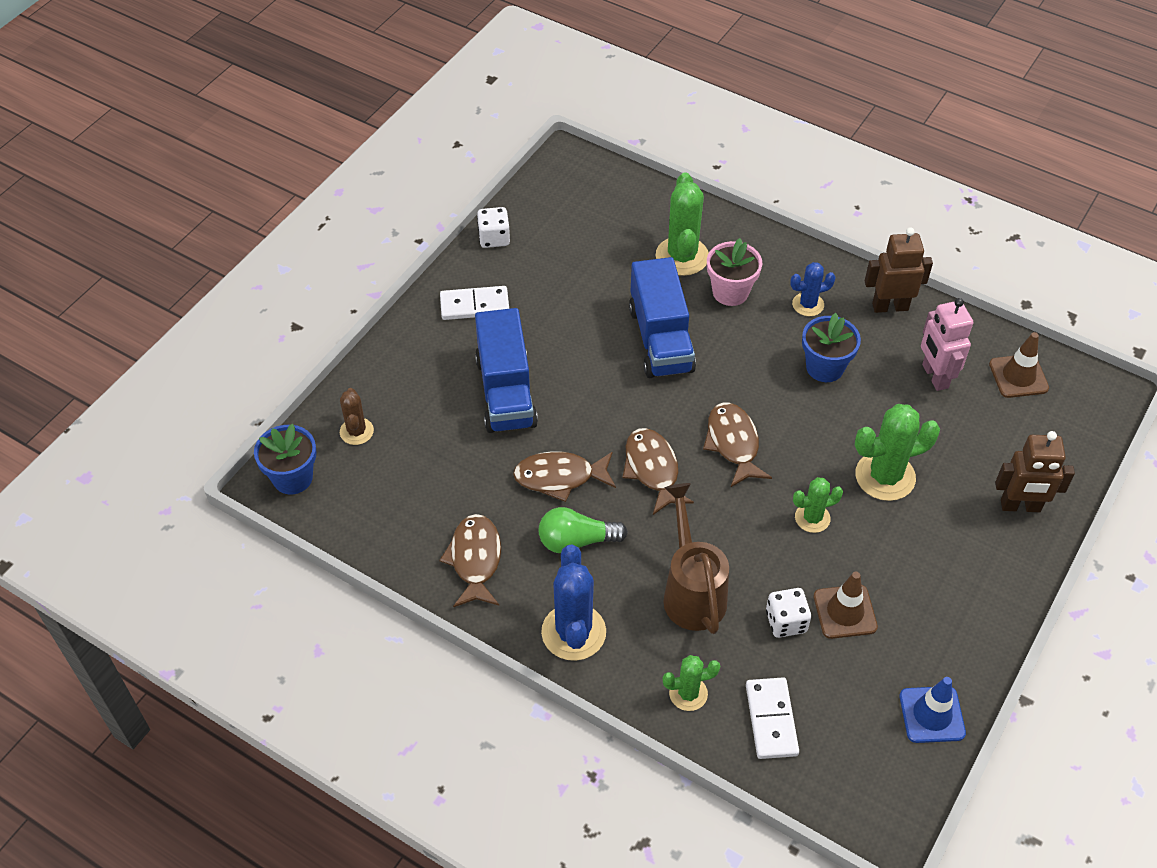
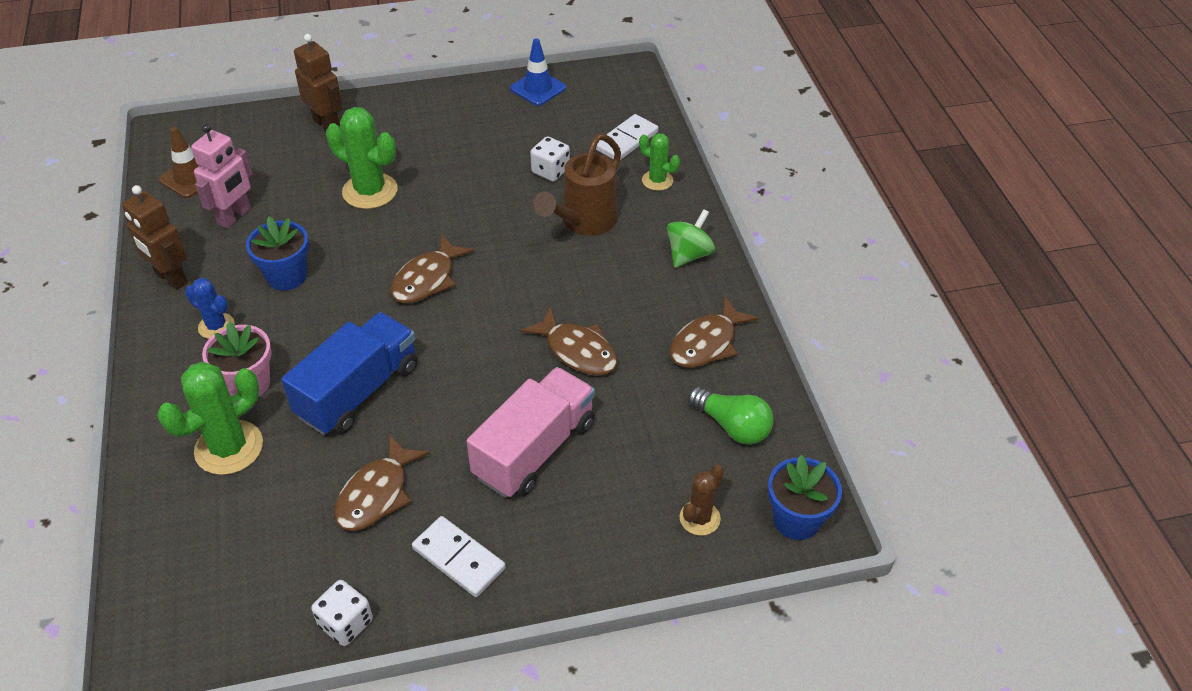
camera: 135 degrees left, 5 degrees down
(506, 392) = (534, 450): blue truck -> pink truck
(573, 632) = (689, 255): blue cactus -> green spinning top
(576, 541) = (620, 302): green light bulb -> green light bulb (732, 426)
(652, 469) = (505, 305): brown fish -> brown fish (377, 494)
(812, 518) = (450, 204): green cactus -> none
(845, 612) = (510, 152): brown traffic cone -> none

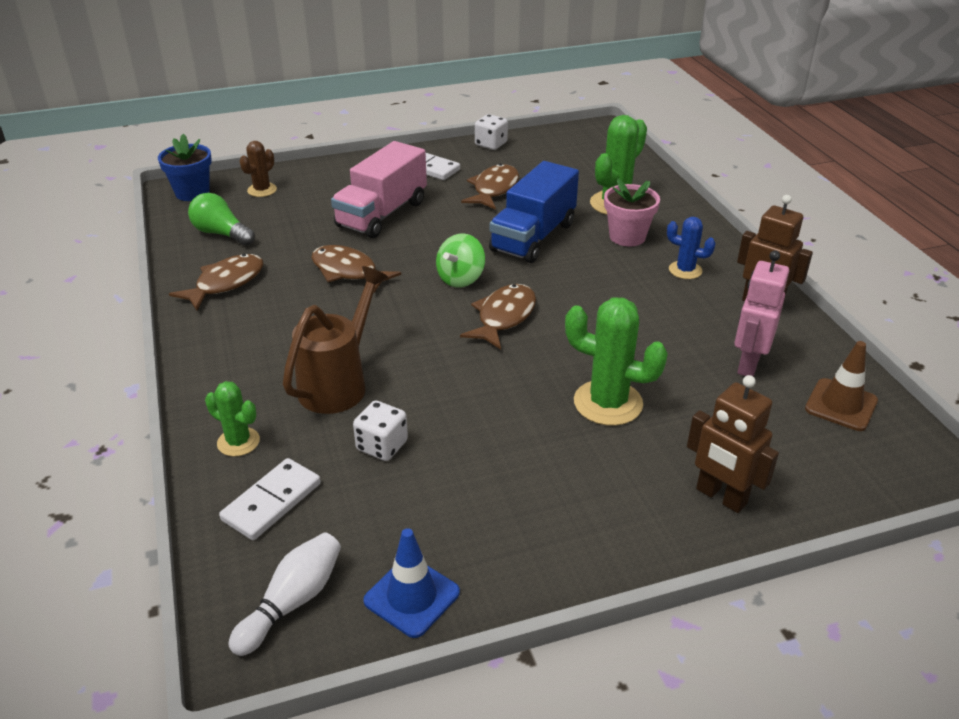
camera: 175 degrees right, 10 degrees down
(287, 276) = (648, 311): blue flower pot -> none
(606, 90) = (292, 602): none -> white bowling pin
(689, 255) = (221, 356): green spinning top -> green spinning top (461, 279)

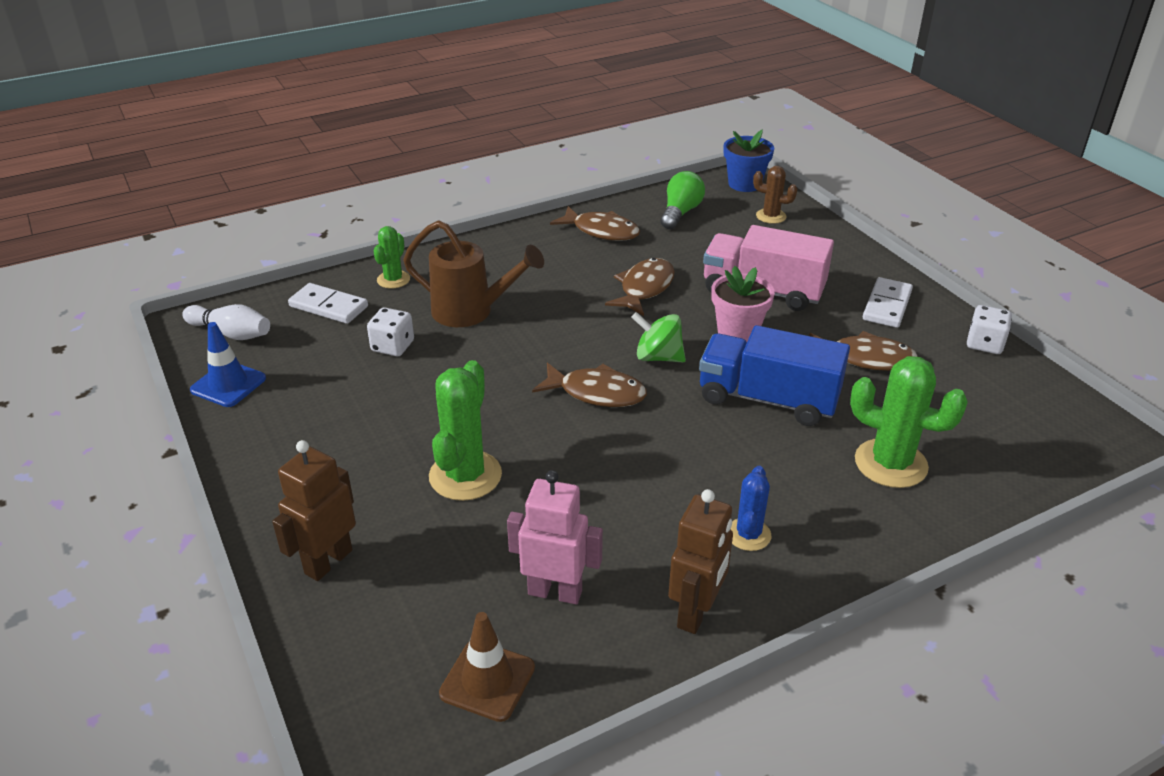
camera: 80 degrees right, 0 degrees up
(627, 237) = (808, 478): pink flower pot -> pink flower pot (738, 332)

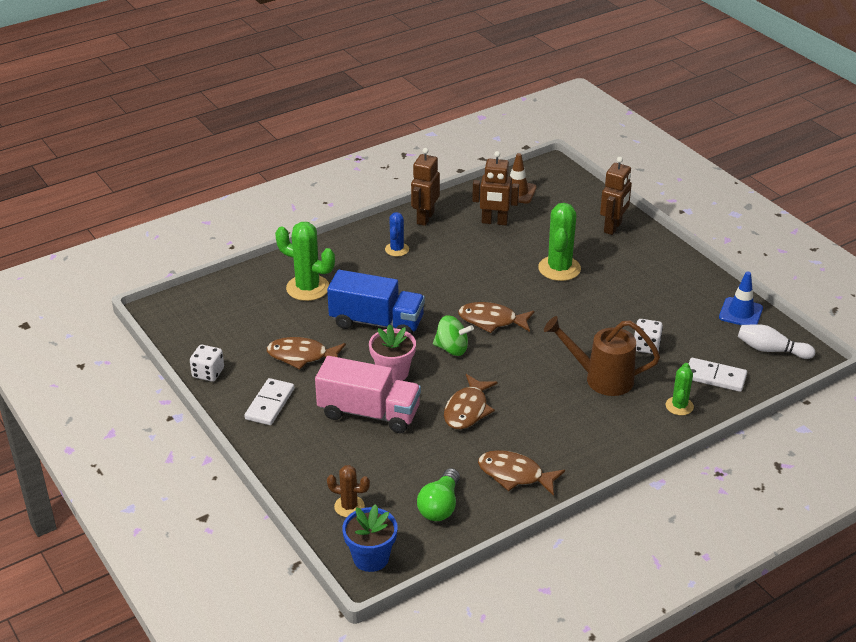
camera: 175 degrees right, 0 degrees up
(555, 592) = (494, 222): pink robot -> brown robot

